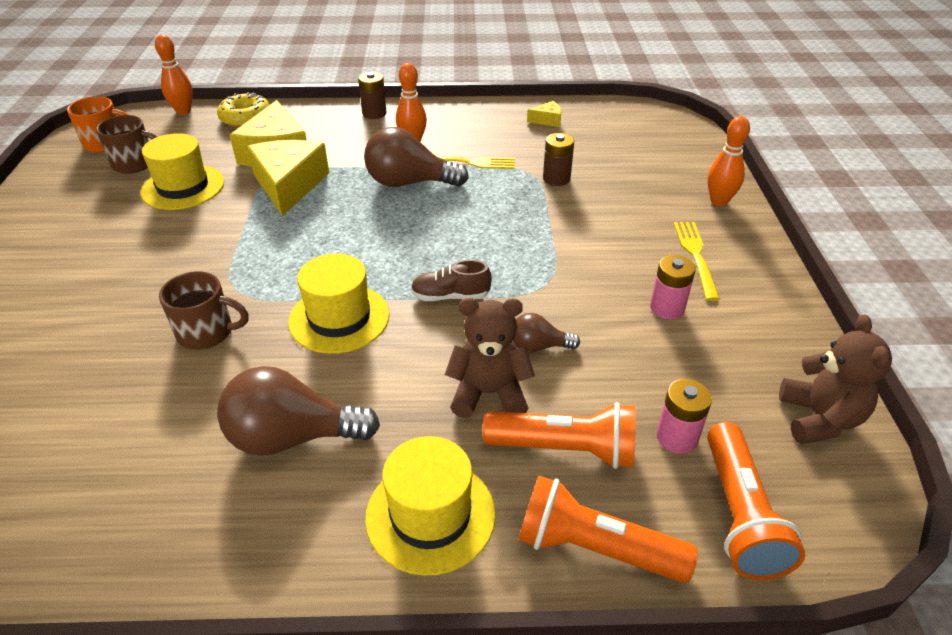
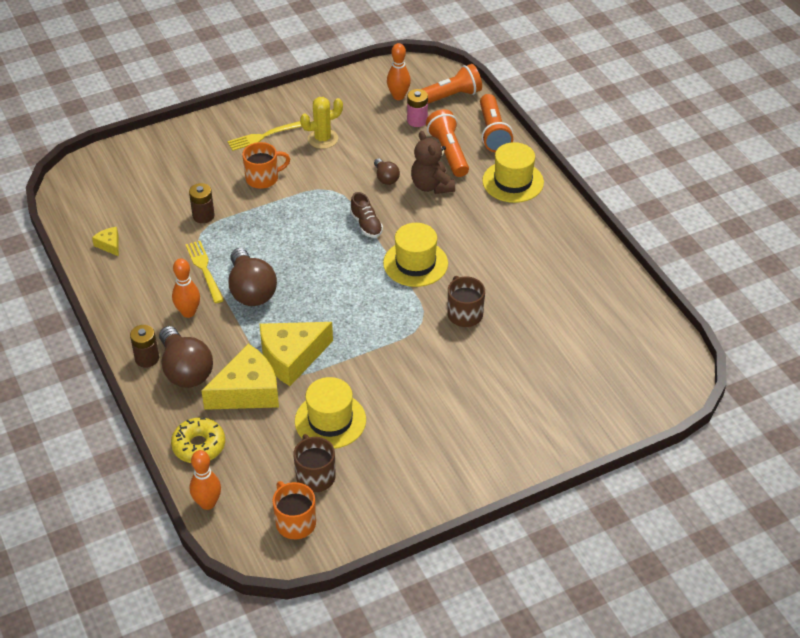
camera: 115 degrees left, 5 degrees up
(292, 437) = (506, 242): brown light bulb -> brown light bulb (185, 370)
(602, 234) = (263, 178): none -> orange mug
(667, 308) = (323, 139): pink battery -> yellow cactus
(719, 201) = (193, 135): orange bowling pin -> orange bowling pin (398, 96)
(819, 418) = (375, 81): brown teddy bear -> none

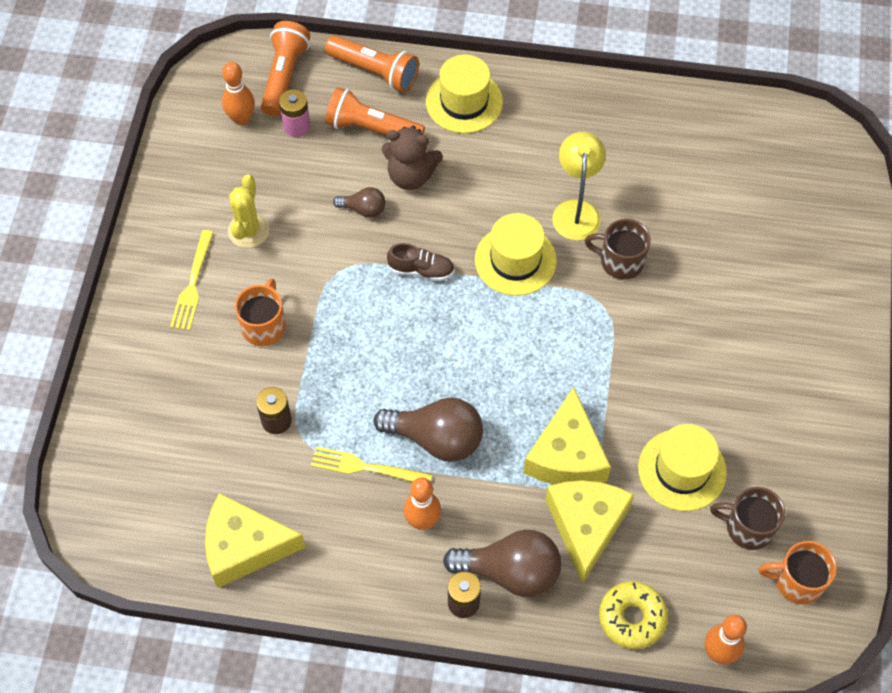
camera: 55 degrees left, 15 degrees up
(109, 245) = (245, 546): yellow cheese -> yellow cheese, size x2.22
(482, 274) = (576, 210): none -> yellow lamp

